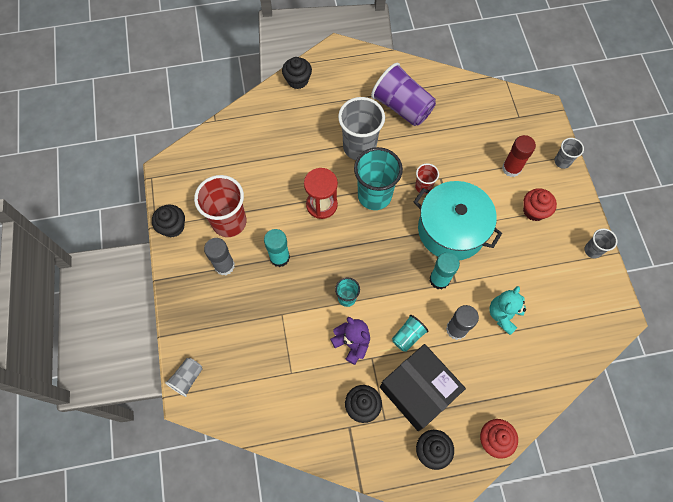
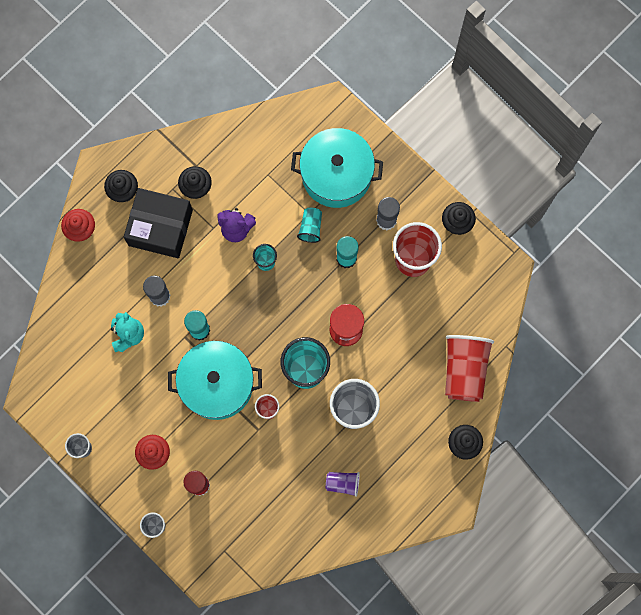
camera: 145 degrees right, 10 degrees up
(187, 378) = (344, 118): grey cup -> none
(233, 331) = (336, 174): none -> turquoise pot
(257, 123) = (464, 370): none -> red cup
(402, 107) = (343, 483): purple cup -> purple cup, size x0.50
(408, 336) = (195, 264): turquoise cup -> turquoise cup (310, 227)

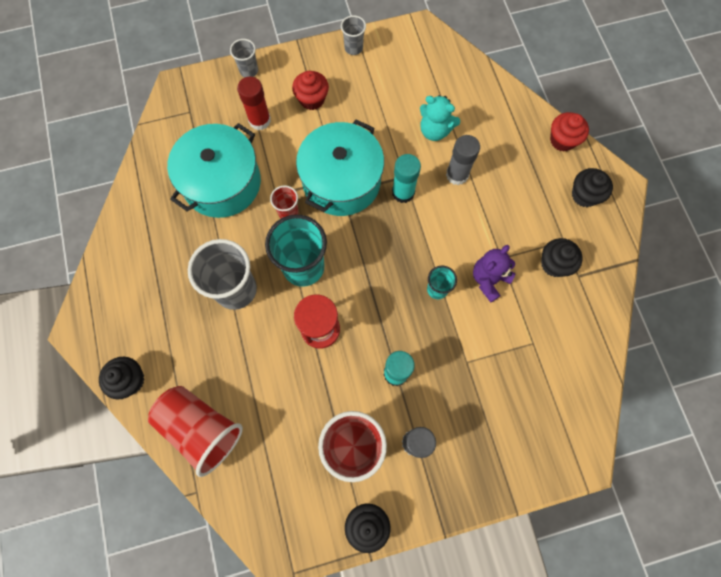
camera: 120 degrees right, 5 degrees down
(160, 227) = (527, 209): black box -> none
(310, 227) = (450, 355): turquoise cup -> none
(336, 174) = (496, 417): turquoise pot -> turquoise pot (222, 183)
(343, 483) = (175, 241): purple cup -> none

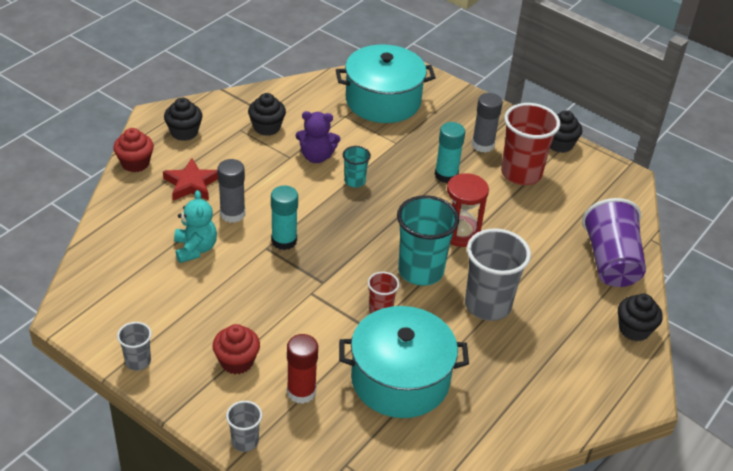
camera: 130 degrees left, 30 degrees down
(201, 428) = (611, 261): red cup -> purple cup
(341, 181) = (312, 288): turquoise pot -> turquoise pot (383, 101)
(511, 165) = (191, 184): none -> red star

